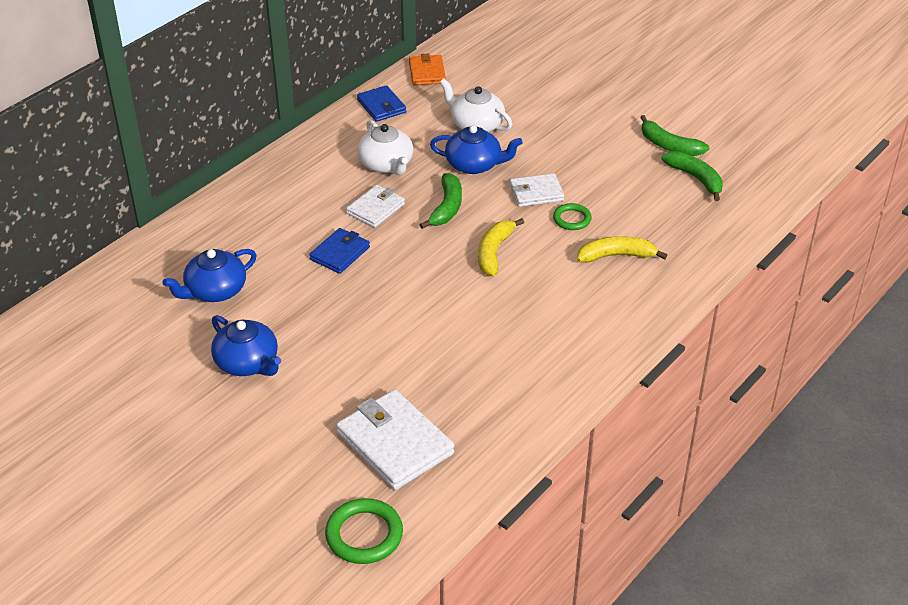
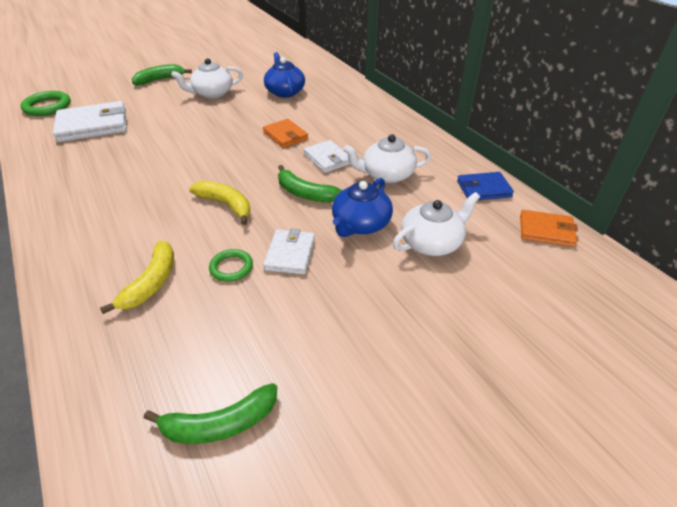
camera: 110 degrees right, 0 degrees up
(248, 363) = (212, 93): blue teapot -> white teapot
(340, 253) = (285, 136): blue wallet -> orange wallet
(669, 145) = (311, 423): green banana -> green banana (160, 80)

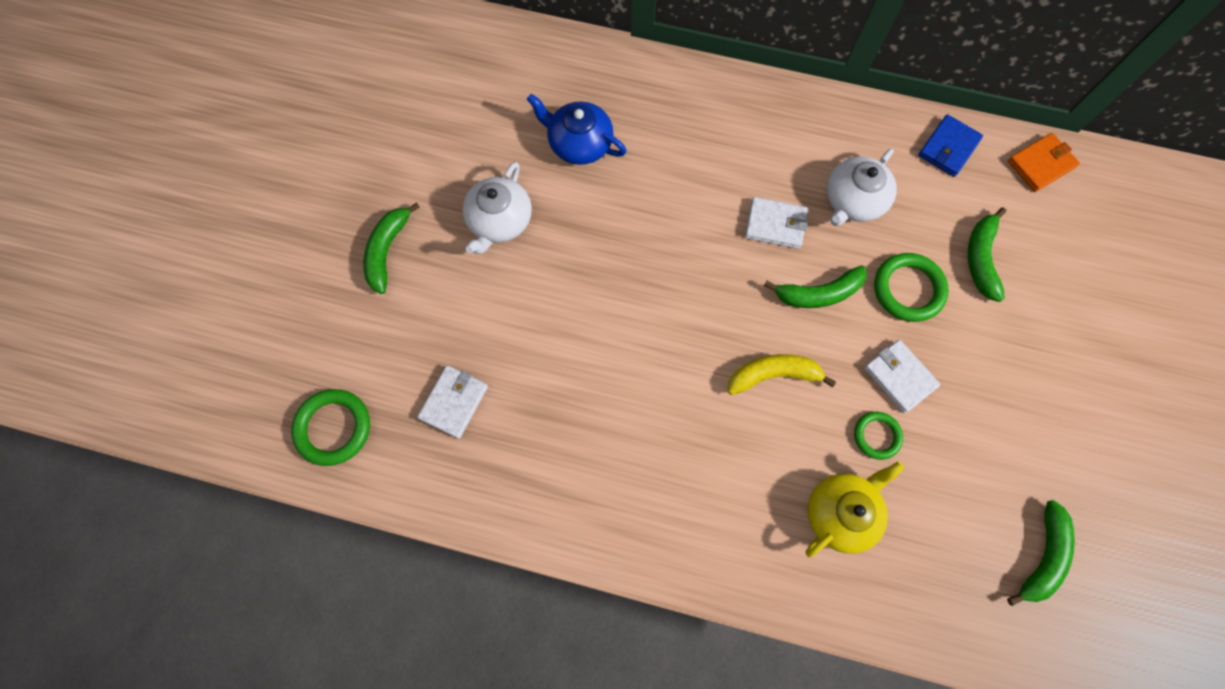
camera: 45 degrees left, 30 degrees up
(93, 125) = (454, 402): white wallet -> white wallet, size x0.59
(151, 282) = (841, 512): yellow banana -> yellow teapot
(285, 136) = (689, 224): orange wallet -> none
(360, 224) = (908, 289): blue teapot -> green ring
(432, 242) = (980, 259): white teapot -> green banana

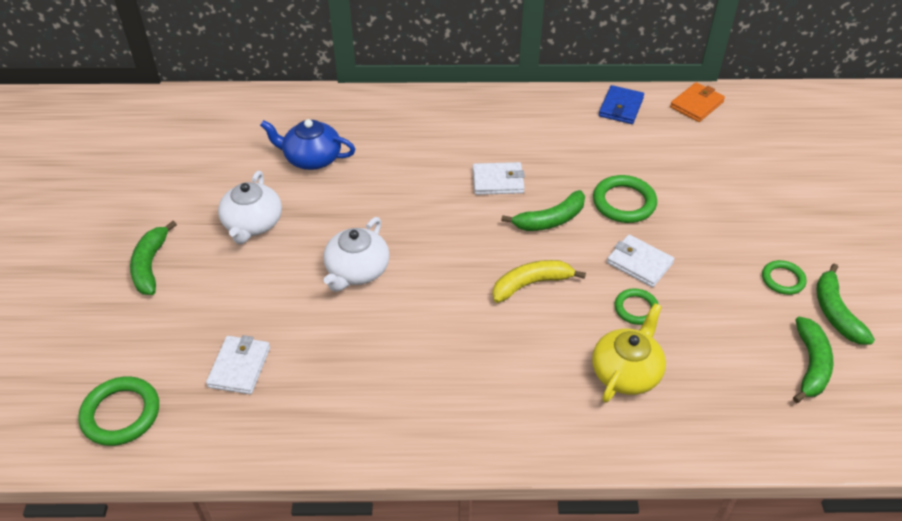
camera: 15 degrees left, 25 degrees down
(853, 200) = (557, 153): white teapot -> white teapot (357, 270)
(980, 259) = (674, 171): green banana -> green banana (835, 312)
(1052, 439) = (783, 279): none -> green ring

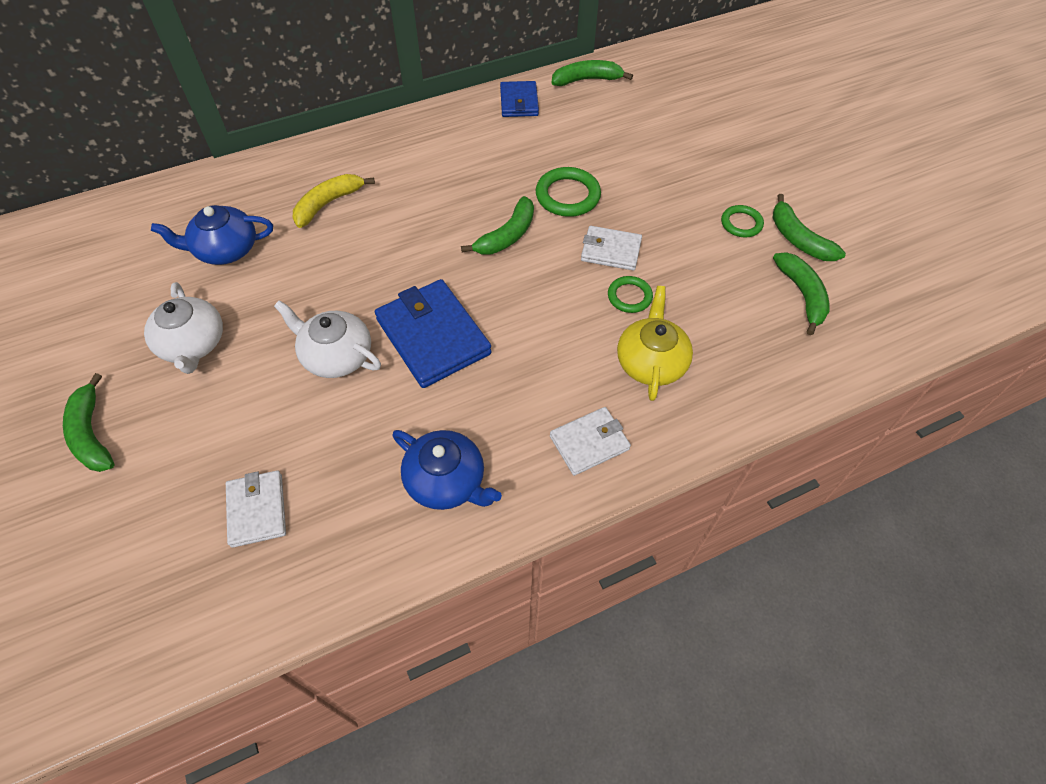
camera: 25 degrees left, 10 degrees up
(121, 414) = (141, 620): green ring -> none
(357, 270) = (336, 355): white teapot -> white teapot turned 120 degrees clockwise
(396, 403) = (447, 481): none -> blue teapot
(443, 283) = (433, 336): none -> blue wallet
(498, 181) = (436, 212): white wallet -> white wallet (589, 443)
(531, 284) = (520, 307): yellow banana -> yellow banana (328, 204)
(696, 105) = (587, 80): orange wallet -> green banana

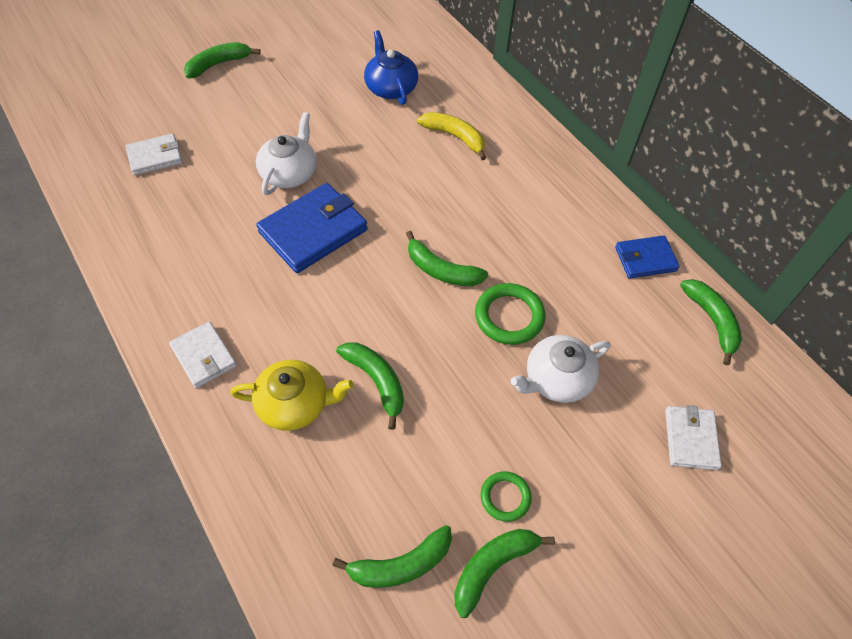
camera: 80 degrees right, 0 degrees up
(193, 344) = (295, 92): white teapot -> white teapot (556, 379)
(447, 481) = (171, 260): blue teapot -> none
(611, 251) = (437, 361): white wallet -> white wallet (690, 439)
(629, 296) = (376, 381): green ring -> green banana

